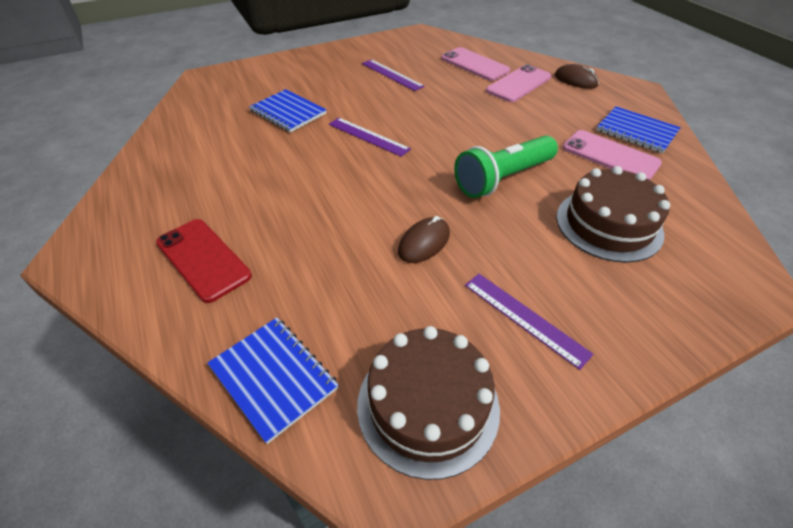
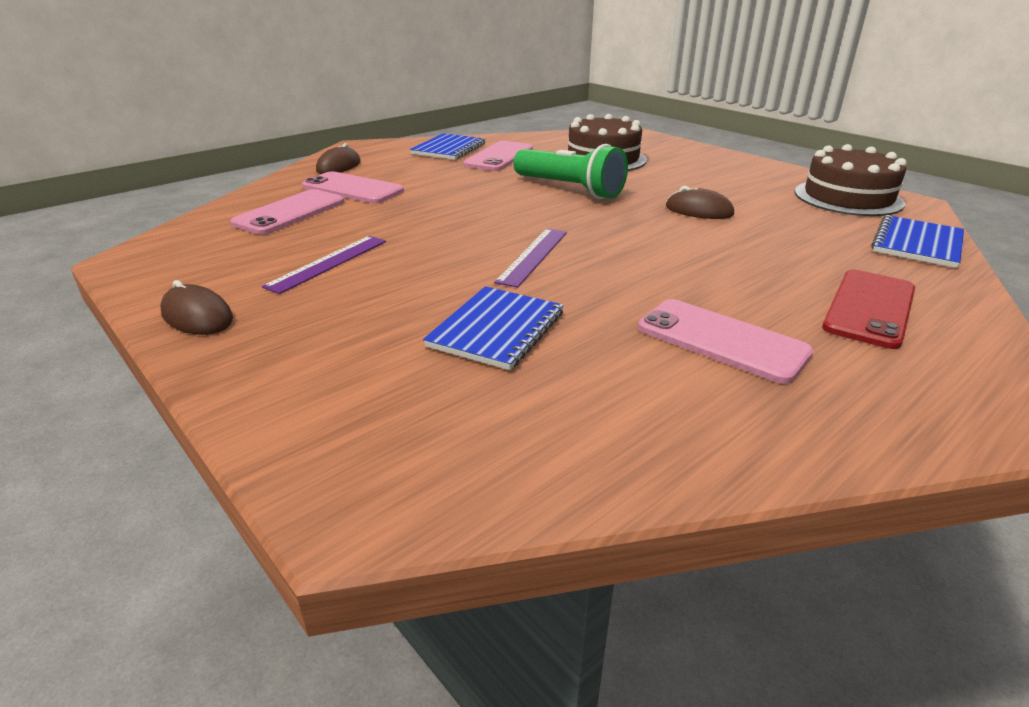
camera: 105 degrees left, 15 degrees down
(223, 177) = (721, 340): none -> pink phone
(350, 49) = (197, 316): none -> brown mouse
(525, 318) = (736, 178): purple ruler -> none

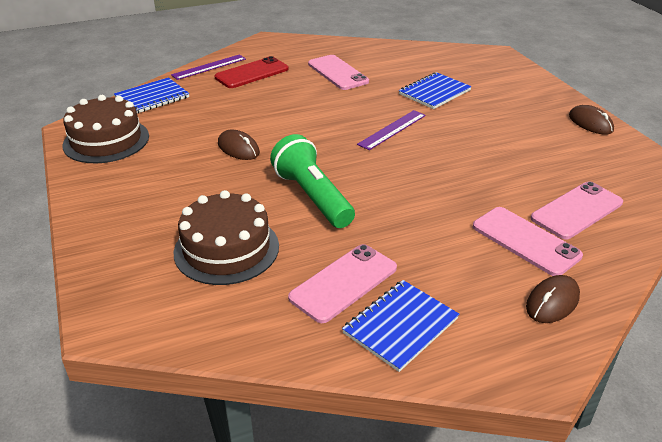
camera: 160 degrees left, 5 degrees up
(328, 263) = (527, 147): purple ruler -> purple ruler (209, 67)

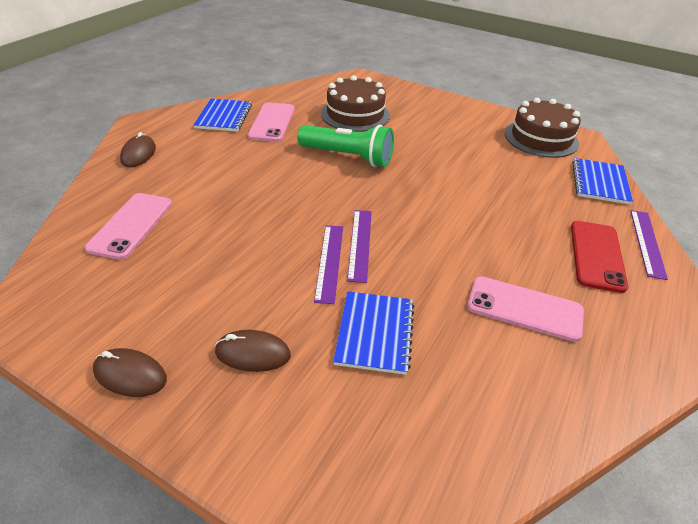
camera: 140 degrees right, 5 degrees up
(238, 148) = (451, 169): brown mouse -> brown mouse (253, 353)
(426, 128) = (329, 262): none -> purple ruler
(525, 241) = (169, 184): pink phone -> none

